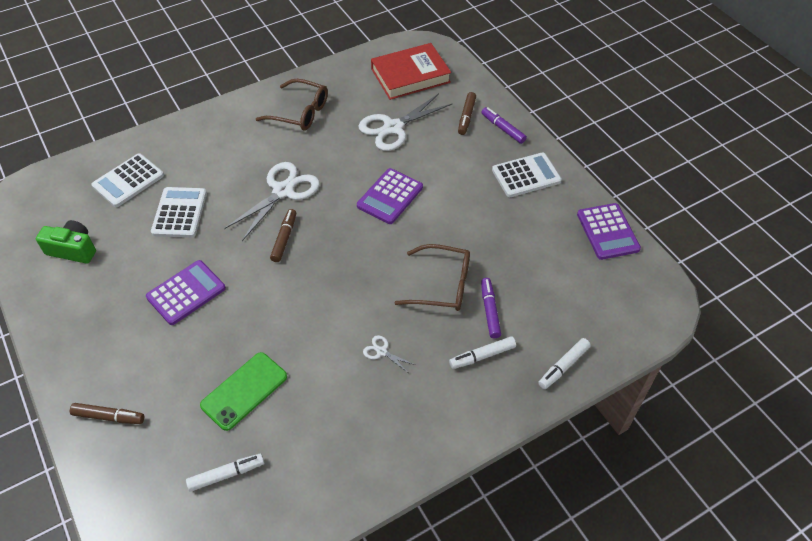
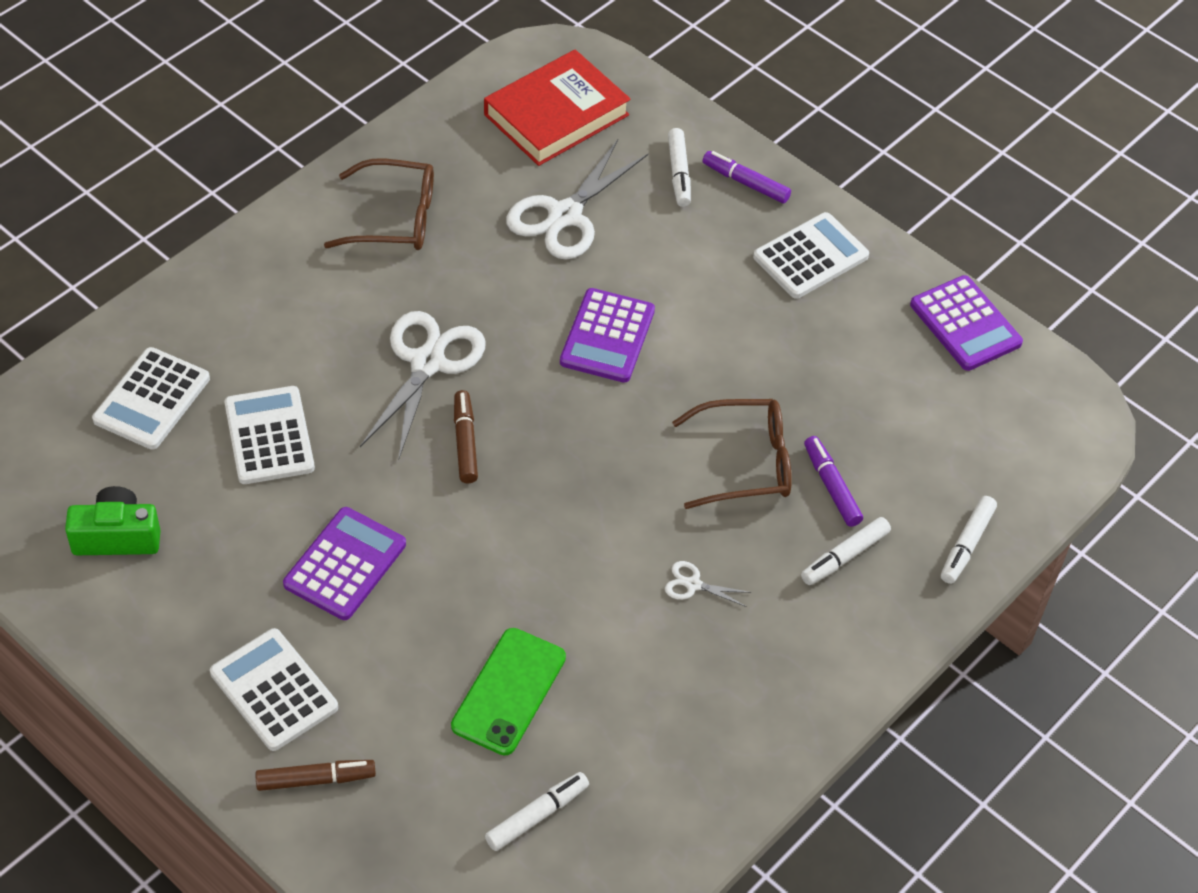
camera: 20 degrees left, 0 degrees up
(112, 356) = (274, 690): none -> white calculator
(466, 117) = (678, 173): brown marker -> white marker

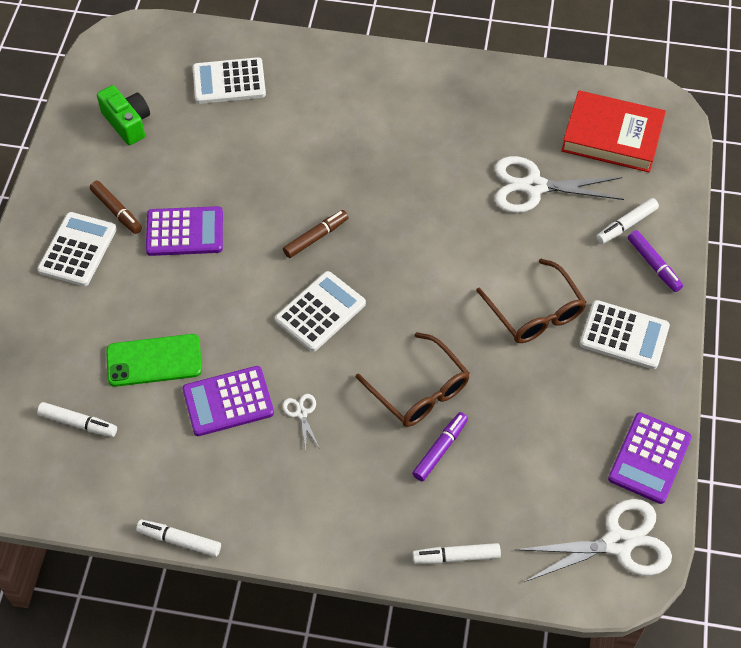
camera: 60 degrees right, 5 degrees up
(269, 436) = (246, 146): white calculator -> white calculator (320, 312)
(316, 779) = (33, 303): brown marker -> brown marker (116, 211)
(395, 218) = (453, 108): brown glasses -> brown glasses (535, 312)
(427, 363) = (359, 186): white scissors -> white scissors (617, 543)
(607, 336) = (457, 262): purple calculator -> purple calculator (228, 401)
(745, 182) = (653, 265): purple marker -> purple marker turned 150 degrees clockwise
(844, 556) = (389, 487): white marker -> white marker (179, 540)

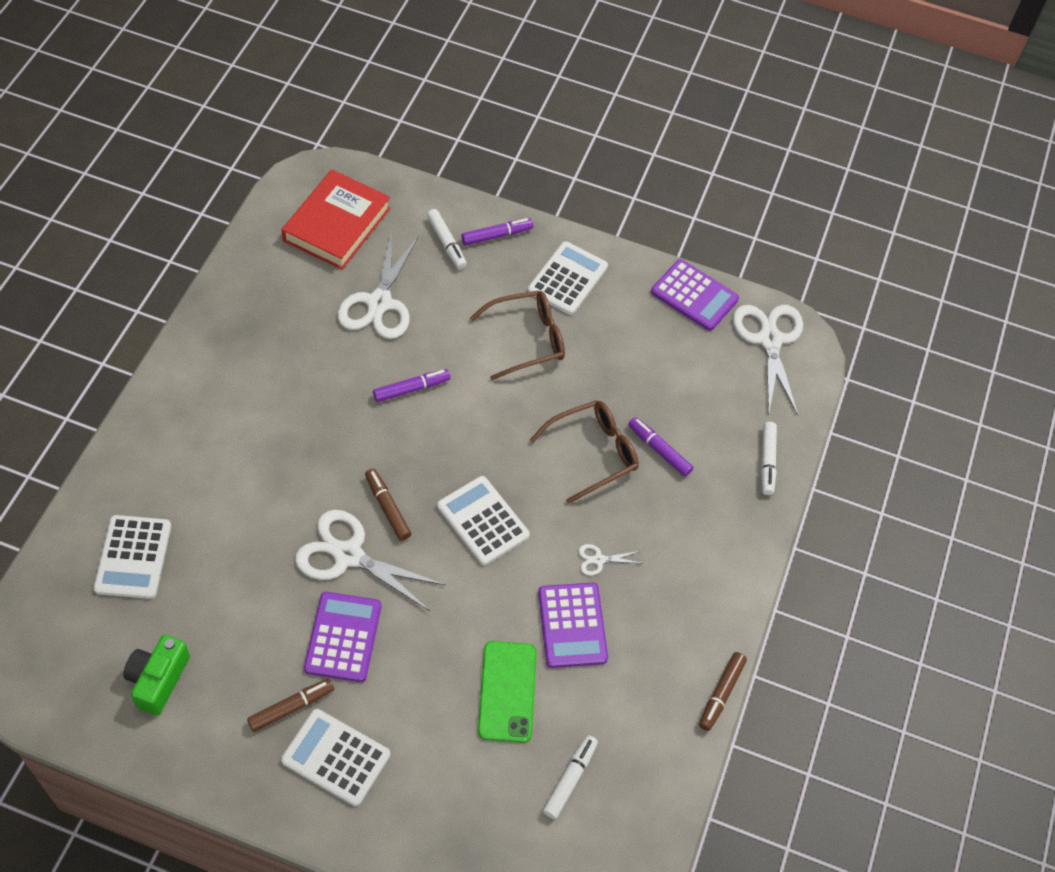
camera: 85 degrees left, 0 degrees up
(127, 123) = (158, 680): green camera -> green camera turned 45 degrees counterclockwise
(179, 540) = (721, 694): white marker -> brown marker
(262, 219) = (348, 555): none -> white scissors
(446, 230) = (411, 389): none -> purple marker

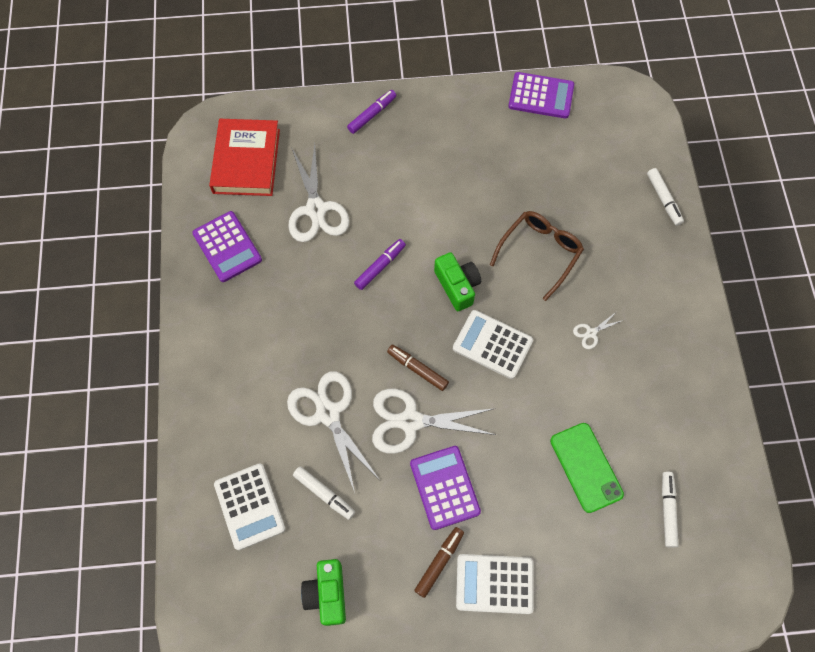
camera: 20 degrees left, 10 degrees up
(446, 243) = (338, 138): white marker -> white marker (324, 494)
(482, 445) = (457, 286): none -> green camera
(527, 339) = (442, 186): brown glasses -> none
(567, 279) = (443, 125): white calculator -> none
(572, 625) = (602, 392): purple calculator -> purple calculator (227, 247)
(659, 450) = (584, 227): purple marker -> none
(721, 694) = (732, 391): brown marker -> none
(769, 340) = (612, 105): white scissors -> white scissors (328, 413)

